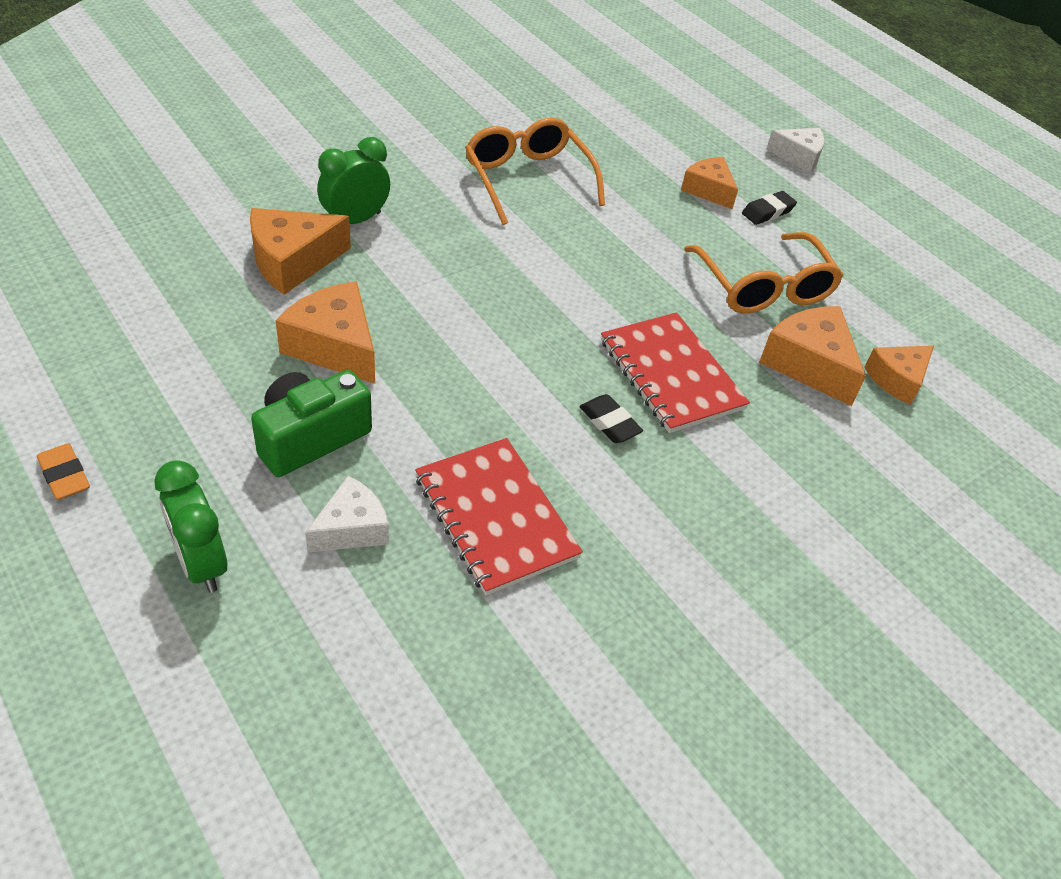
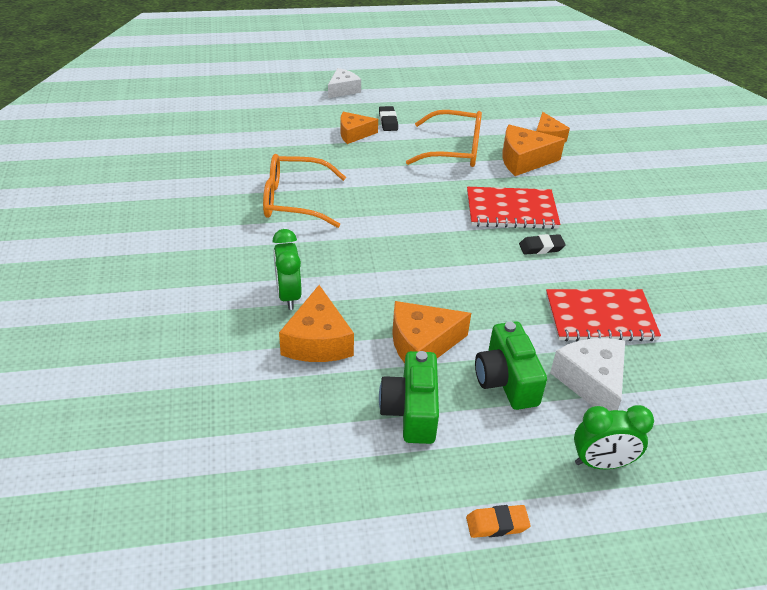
camera: 60 degrees left, 5 degrees down
(216, 363) = (411, 411): none -> green camera
(352, 528) = (591, 382): white cheese -> white cheese, size x1.51

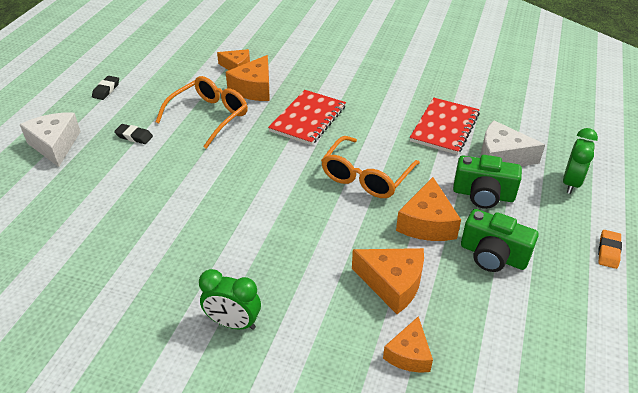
camera: 60 degrees left, 0 degrees up
(288, 295) = (325, 284): green clock -> green clock (233, 323)
(294, 200) = (196, 236): orange glasses -> orange glasses (366, 177)
(343, 90) = (55, 145): white cheese -> white cheese, size x1.51
(354, 134) = (132, 163): orange cheese -> orange cheese (409, 354)
(541, 247) = (359, 122): black eraser -> black eraser (106, 90)

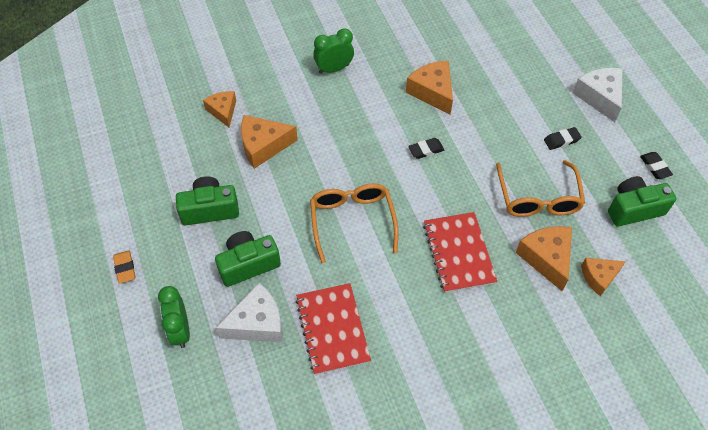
camera: 140 degrees right, 15 degrees up
(55, 145) = (599, 97): white cheese -> white cheese turned 135 degrees counterclockwise
(160, 80) = (634, 209): none -> green camera
(244, 190) = (426, 150): none -> black eraser
(427, 223) = (273, 207): orange cheese -> orange cheese (432, 92)

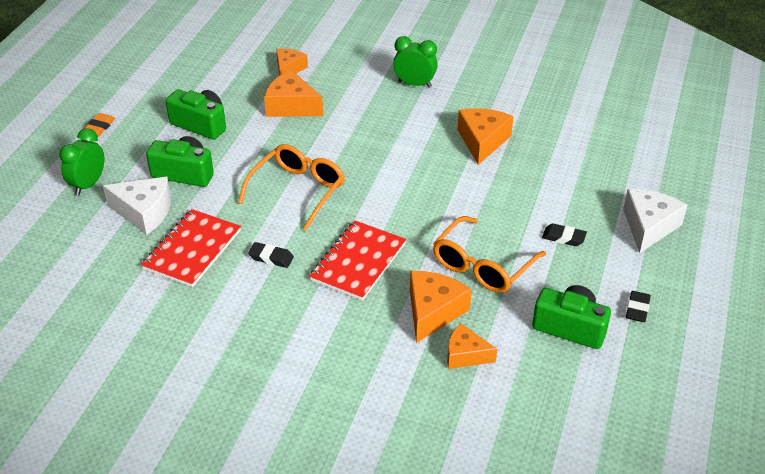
camera: 40 degrees right, 15 degrees down
(426, 150) = (423, 178): black eraser -> black eraser (271, 258)

